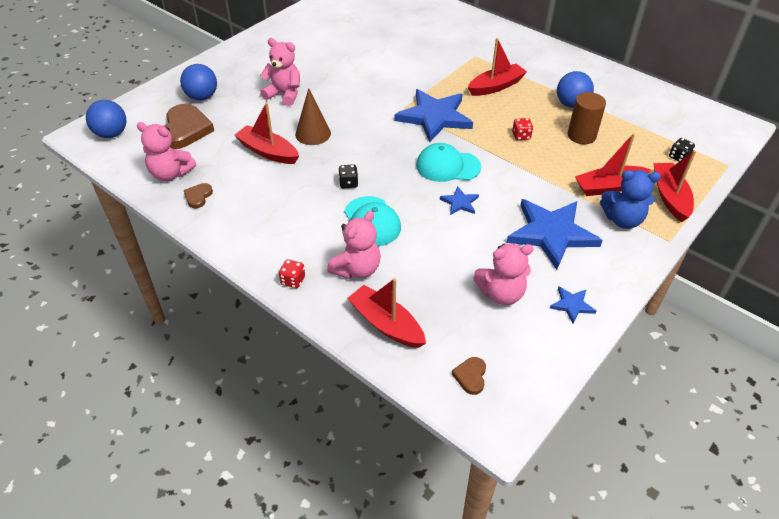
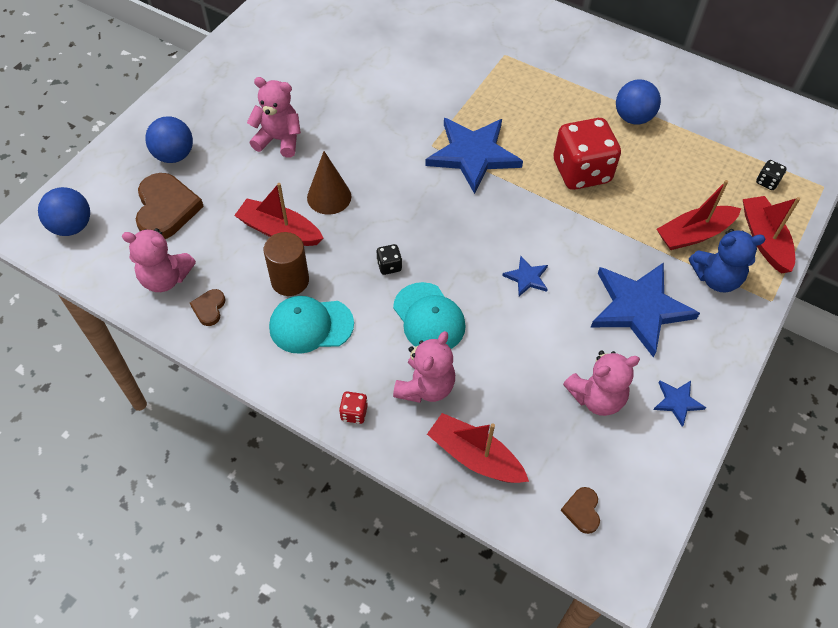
camera: 10 degrees left, 10 degrees up
(447, 166) = (503, 226): turquoise cap -> turquoise cap (311, 325)
(496, 86) = (538, 99): red boat -> none
(521, 136) = (581, 172): red dice -> red dice, size x2.48
(581, 136) = (652, 163): brown cylinder -> brown cylinder (290, 281)

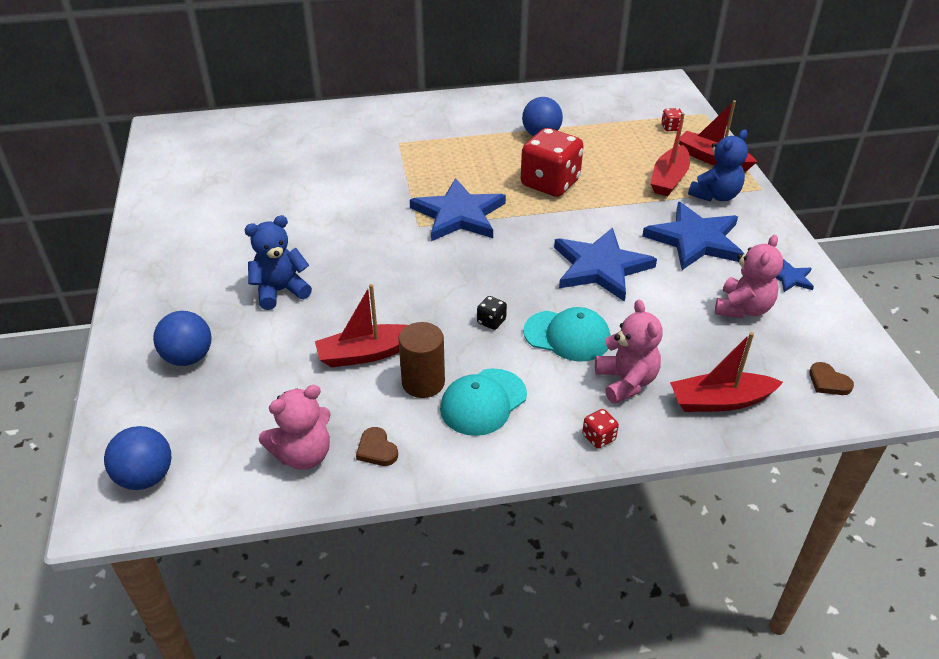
camera: 40 degrees left, 15 degrees down
(166, 209) = (234, 402): brown heart -> none
(279, 140) = (280, 291): pink teddy bear -> blue teddy bear
(329, 197) = (379, 305): brown cone -> none
(527, 277) = (600, 267): blue star -> blue star, size x2.23
(767, 182) = (671, 128): black dice -> red dice

